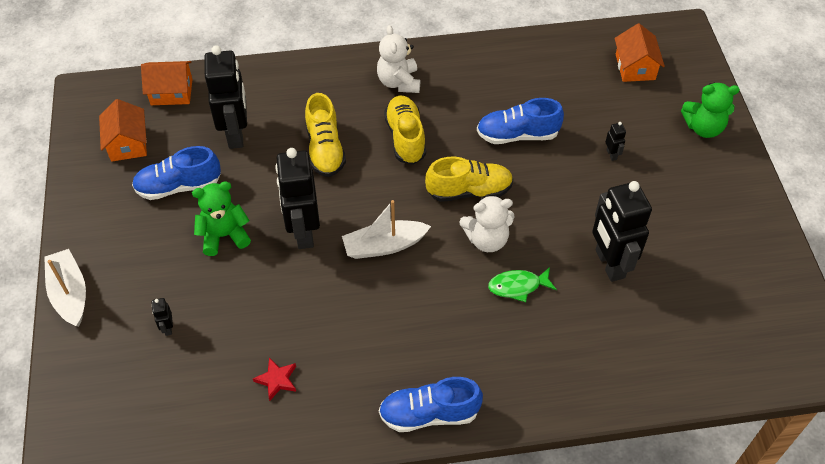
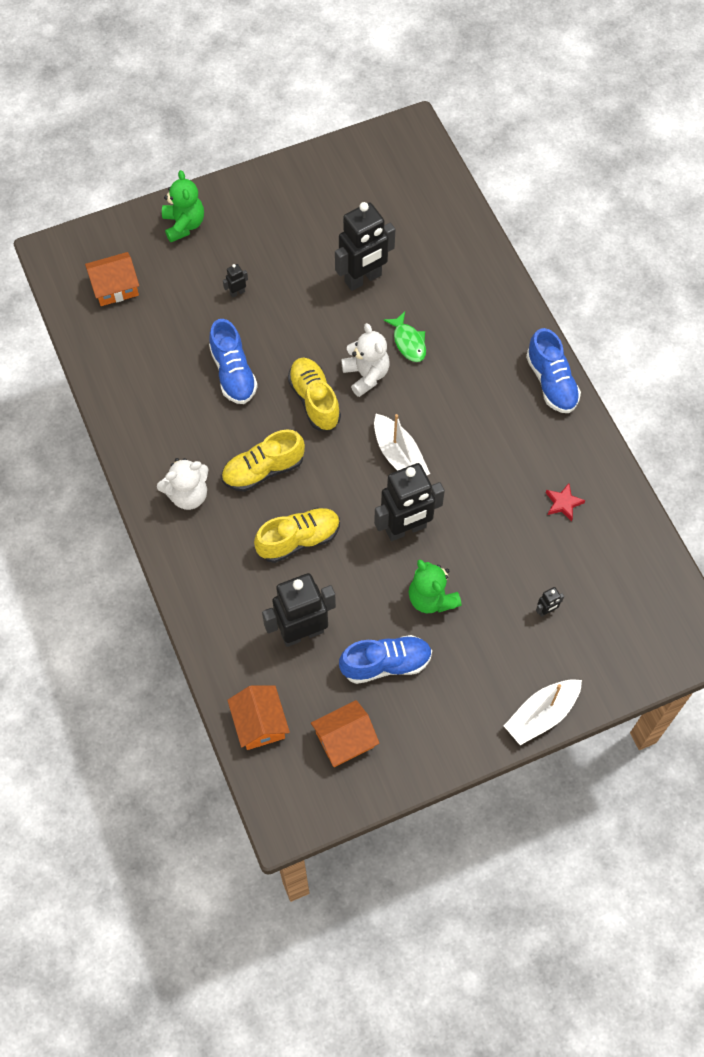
camera: 105 degrees left, 10 degrees up
(179, 186) = (386, 664): blue shoe -> blue shoe turned 75 degrees counterclockwise

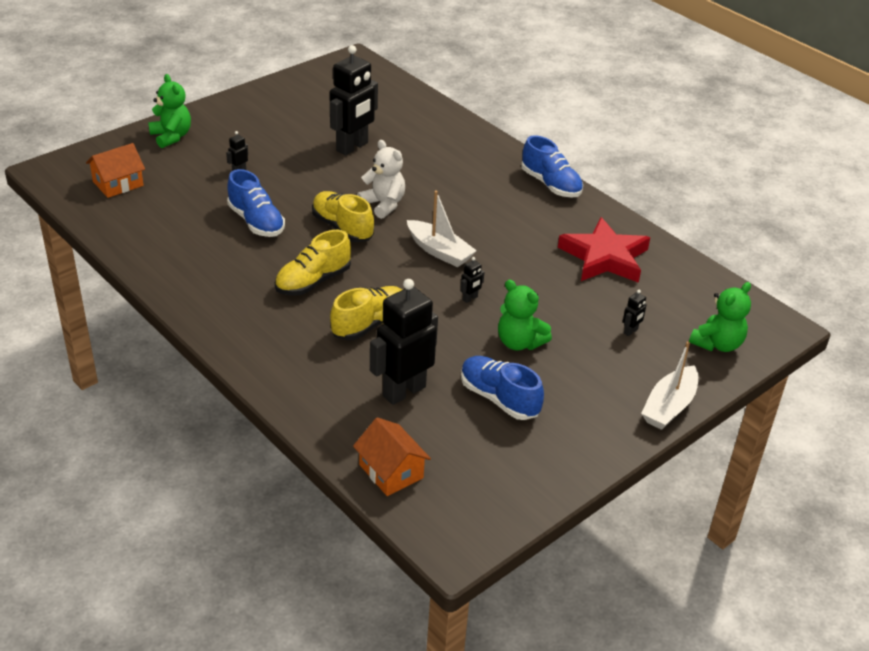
camera: 20 degrees left, 25 degrees down
(188, 495) = (244, 311): white teddy bear -> none
(345, 740) = (486, 466): orange house -> none
(386, 664) = (499, 398): blue shoe -> blue shoe turned 105 degrees counterclockwise
(406, 529) = (470, 298): black robot -> black robot, size x0.40
(408, 342) = (412, 179): green fish -> none
(563, 503) = (604, 257): red star -> red star, size x2.38
(625, 648) = (717, 344): none -> green teddy bear

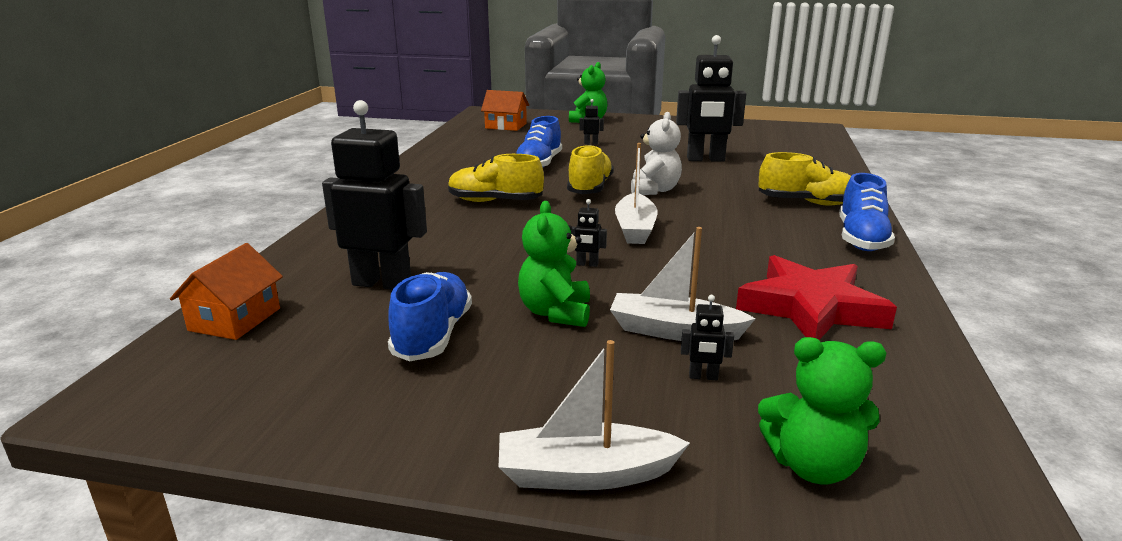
camera: 55 degrees right, 15 degrees down
(369, 324) = (469, 237): yellow shoe -> yellow shoe (807, 203)
(581, 314) = (674, 331): none -> white boat

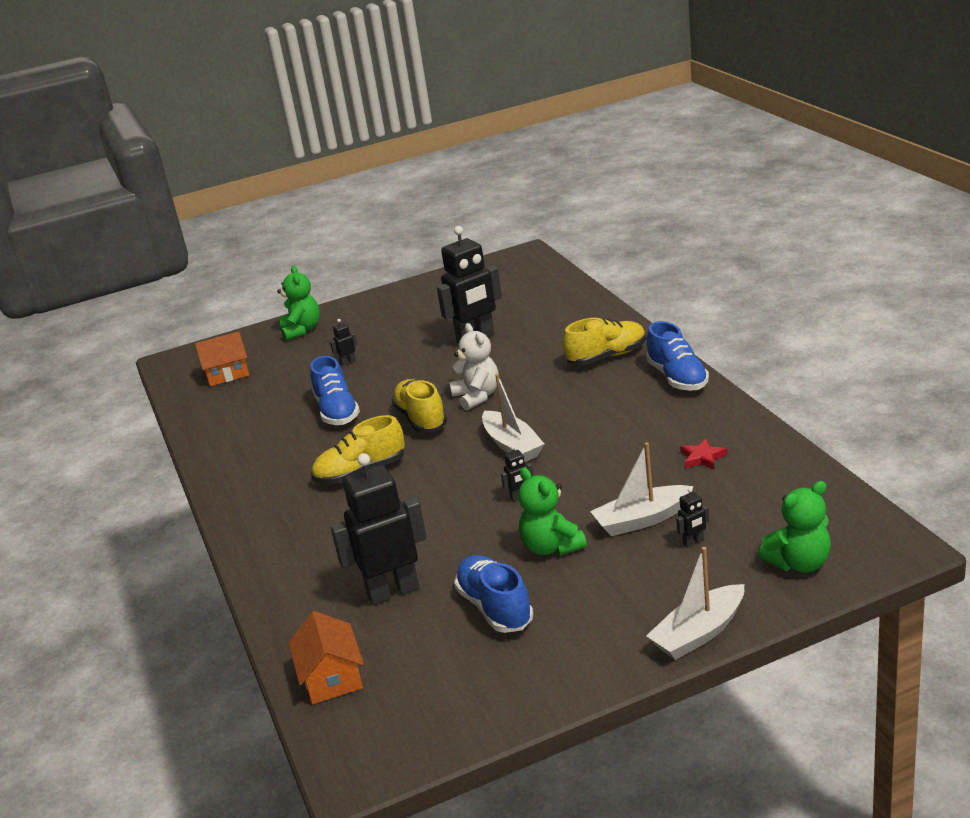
camera: 30 degrees left, 5 degrees up
(811, 308) = (702, 458): red star -> red star, size x0.42

